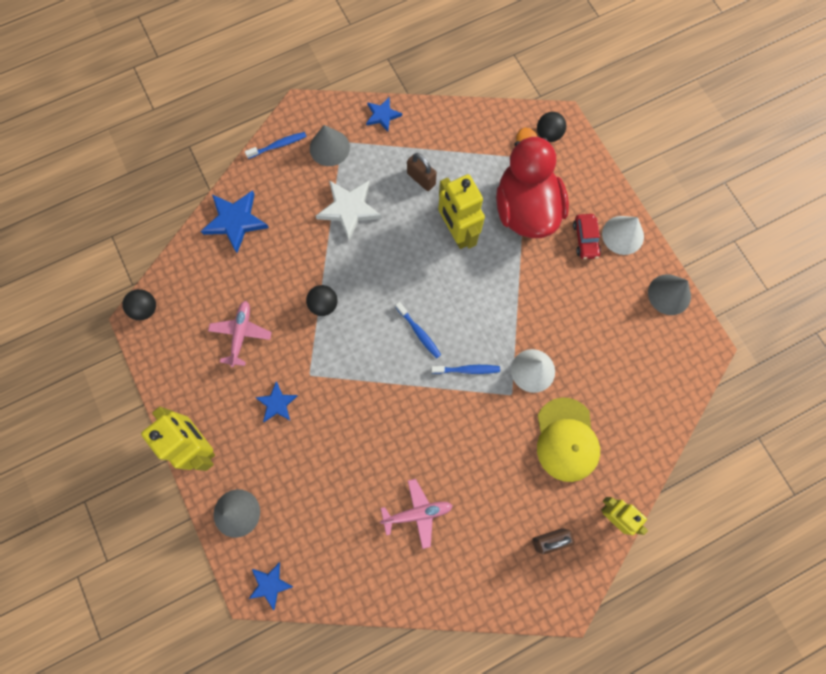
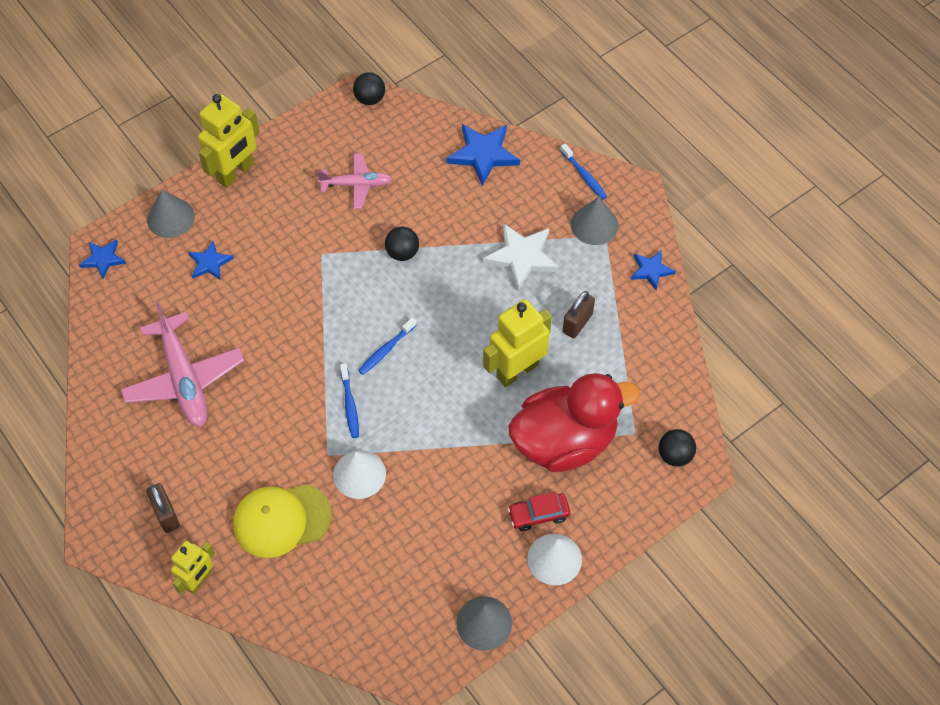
camera: 80 degrees right, 15 degrees down
(277, 403) = (286, 230): blue star -> blue star (210, 263)
(417, 513) = (184, 379): pink plane -> pink plane, size x1.68

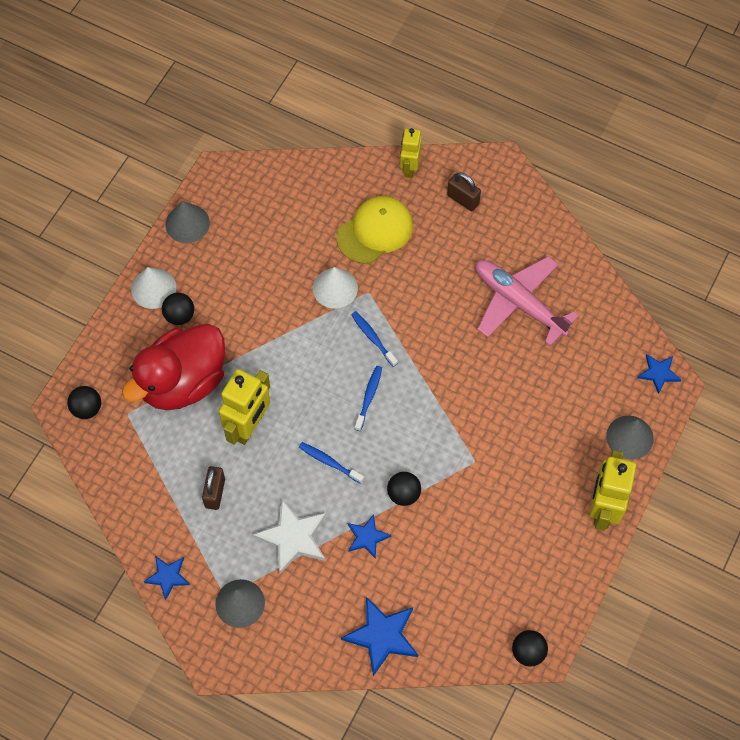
camera: 155 degrees right, 5 degrees up
(210, 263) = (566, 410): blue star -> blue star (367, 537)
(356, 185) = (484, 546): pink plane -> none
(538, 515) = (179, 315): red car -> black ball
(584, 176) = (272, 656): blue toothbrush -> blue toothbrush (329, 462)

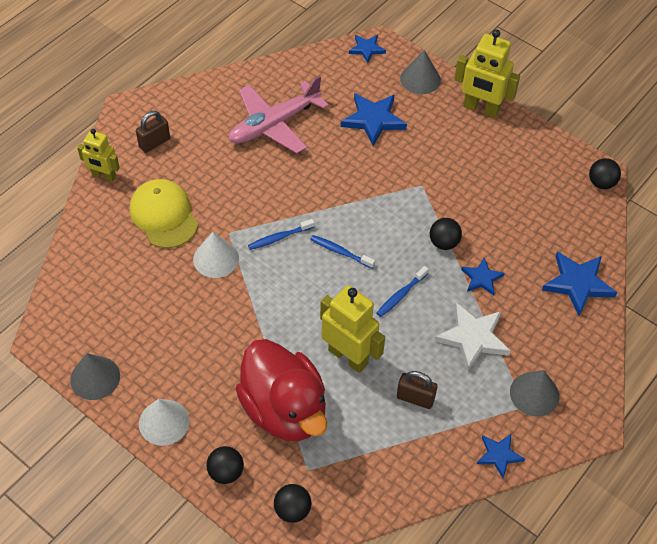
camera: 80 degrees left, 10 degrees down
(179, 315) = (205, 401): black ball -> black ball (226, 472)
(553, 398) = (373, 120): none -> blue star

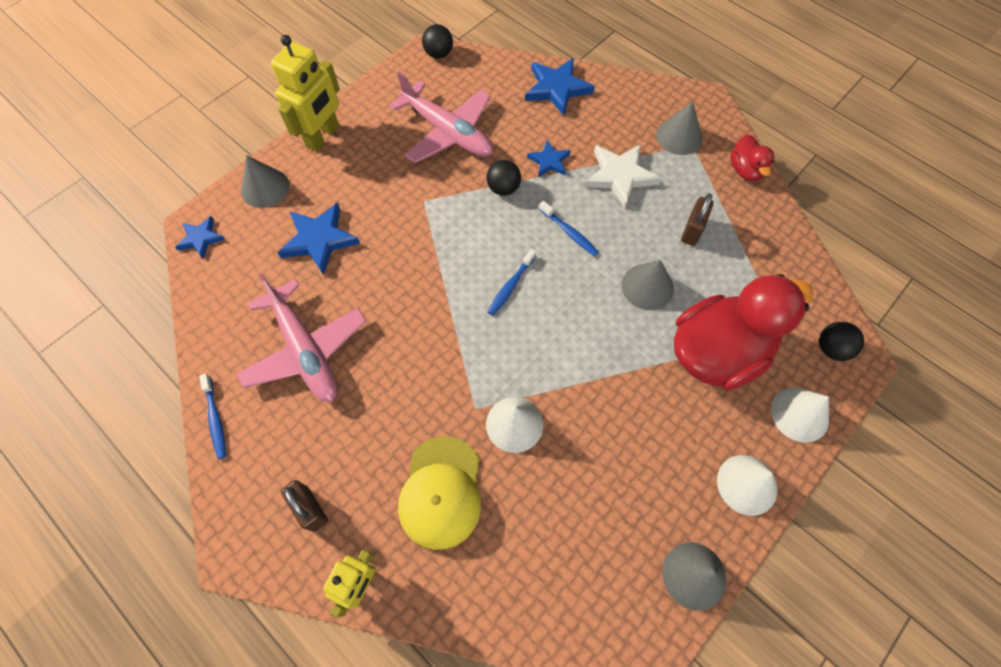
camera: 85 degrees left, 10 degrees up
(164, 215) = (441, 492): yellow cap -> yellow cap turned 60 degrees counterclockwise
(226, 472) = (799, 414): black ball -> white cone
(279, 238) = (486, 350): blue toothbrush -> blue toothbrush (215, 419)
(348, 356) = (647, 286): yellow robot -> grey cone
(499, 455) = (745, 170): blue star -> red duck
(502, 197) = (448, 132): none -> pink plane

